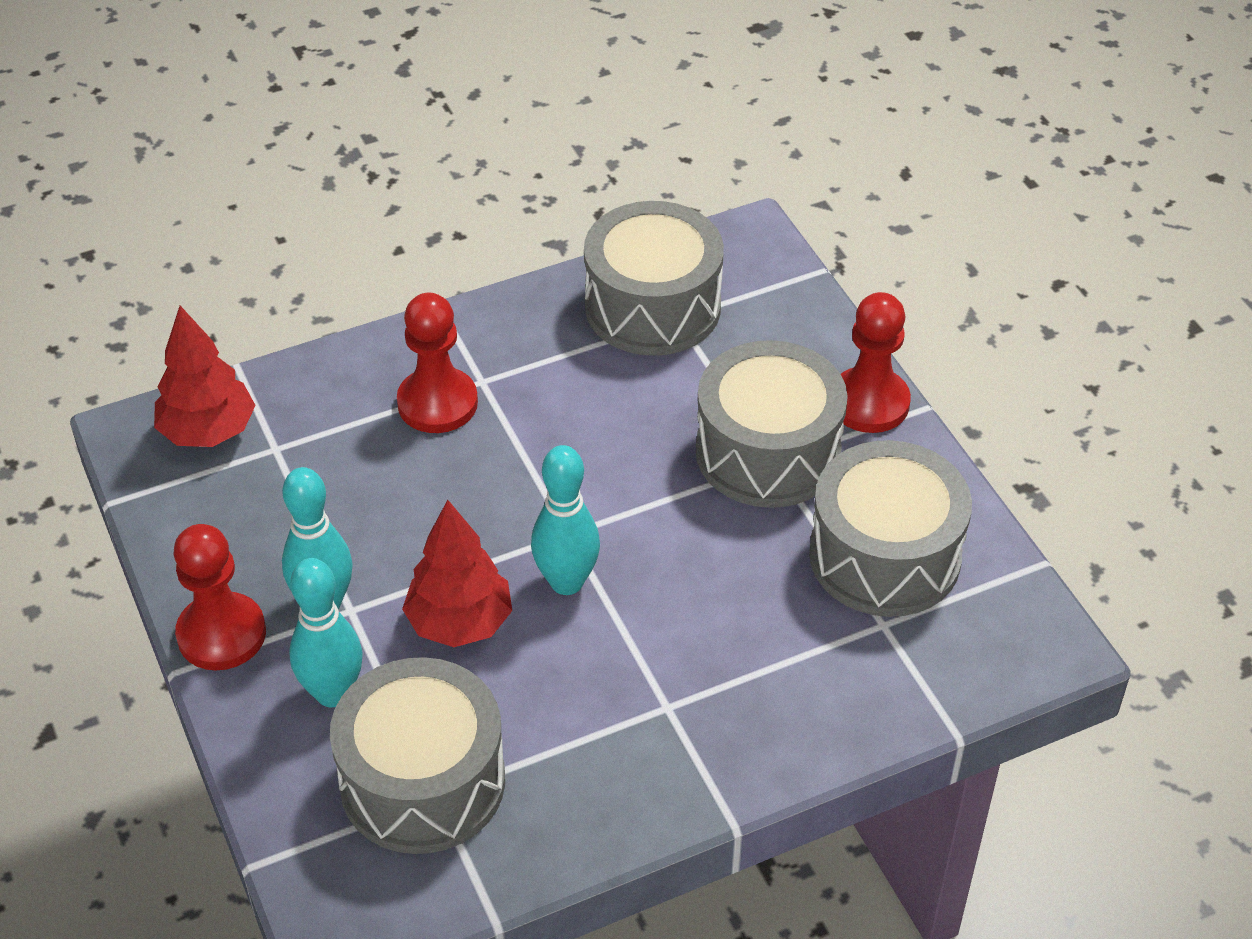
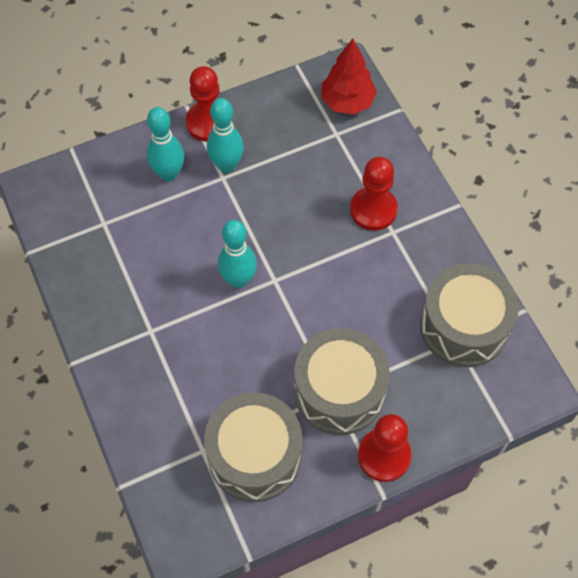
camera: 90 degrees right, 15 degrees up
(422, 781) = (112, 217): grey drum -> none
(459, 623) = (211, 228): red tree -> none

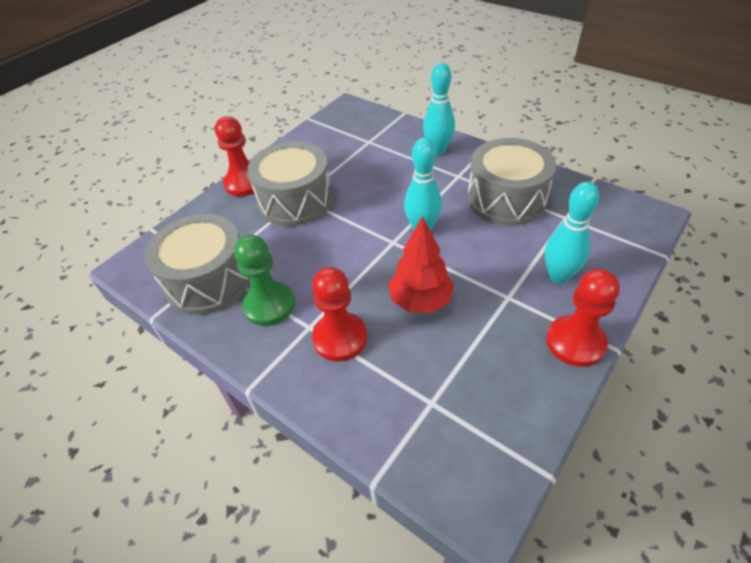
camera: 155 degrees right, 15 degrees down
(227, 165) = (515, 309): turquoise bowling pin -> turquoise bowling pin (437, 150)
(254, 455) = (333, 151): grey drum -> grey drum (506, 199)
(347, 102) = (447, 454): red tree -> red tree (420, 301)
(417, 269) = (269, 305): none -> green pawn

